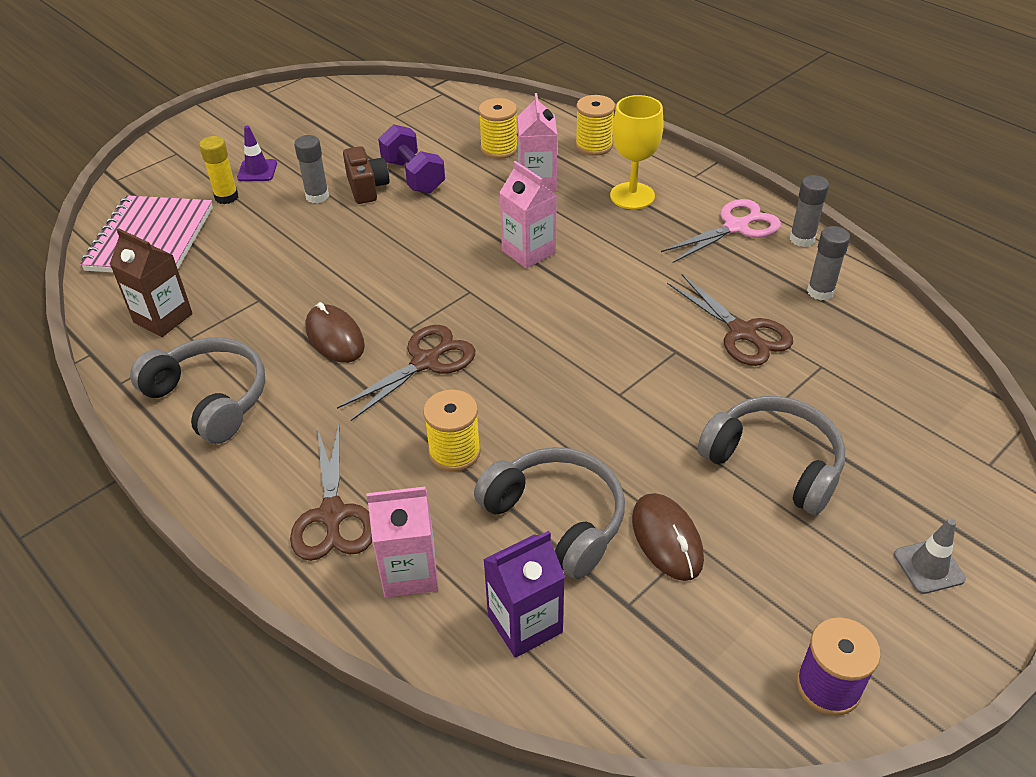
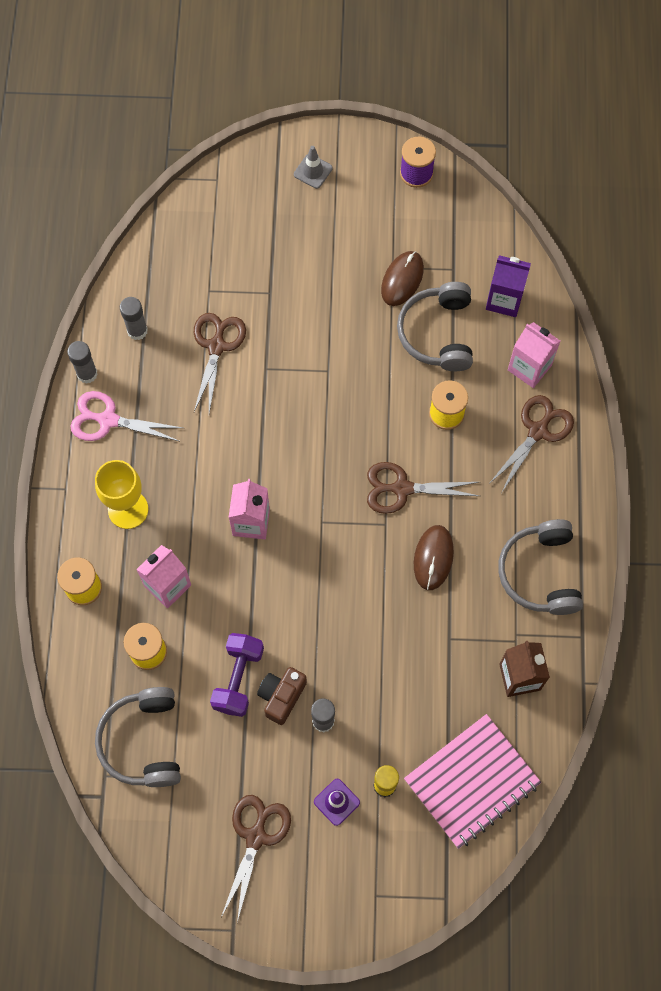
camera: 135 degrees left, 25 degrees up
(300, 127) = (256, 837): none -> brown scissors
(774, 463) = (307, 267): grey headphones -> grey headphones (143, 741)

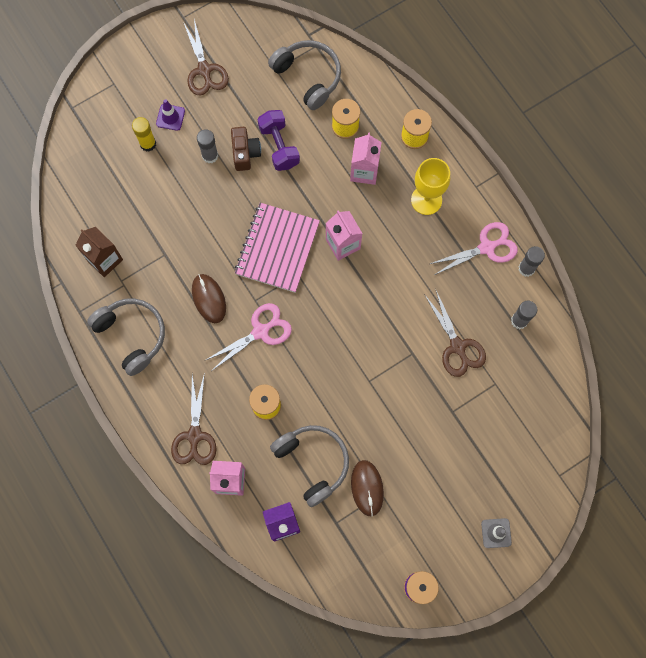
camera: 145 degrees right, 5 degrees up
(402, 488) = (260, 331): brown scissors -> pink scissors
(472, 782) = (96, 179): pink notebook -> pink notebook (277, 248)

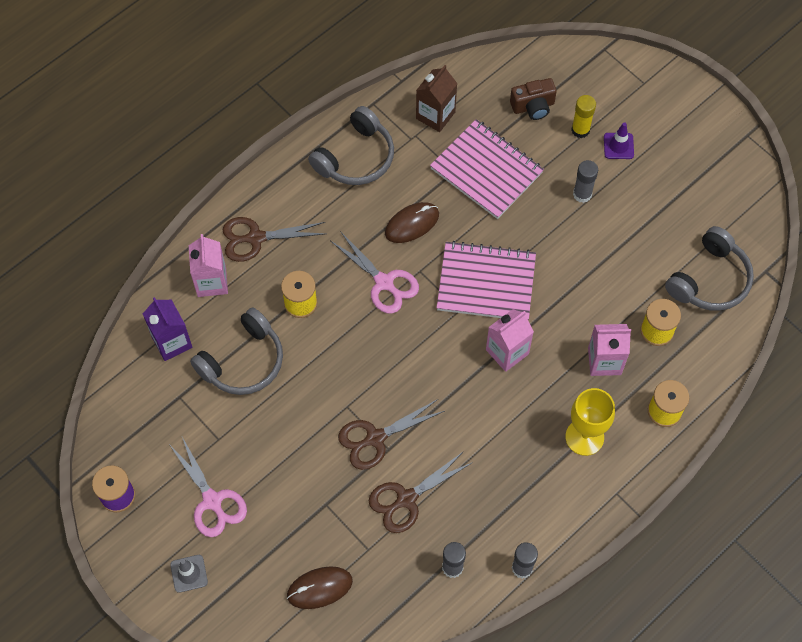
camera: 80 degrees right, 10 degrees down
(170, 227) = (486, 171): none -> pink notebook
(204, 70) = (687, 169): brown scissors -> brown scissors (375, 438)
(245, 153) = (594, 229): brown camera -> brown camera (533, 106)
(279, 146) = (612, 263): purple dumbbell -> none
(367, 488) = (222, 423): brown mouse -> brown mouse (319, 588)
(486, 247) = (539, 516): pink scissors -> pink scissors (212, 501)

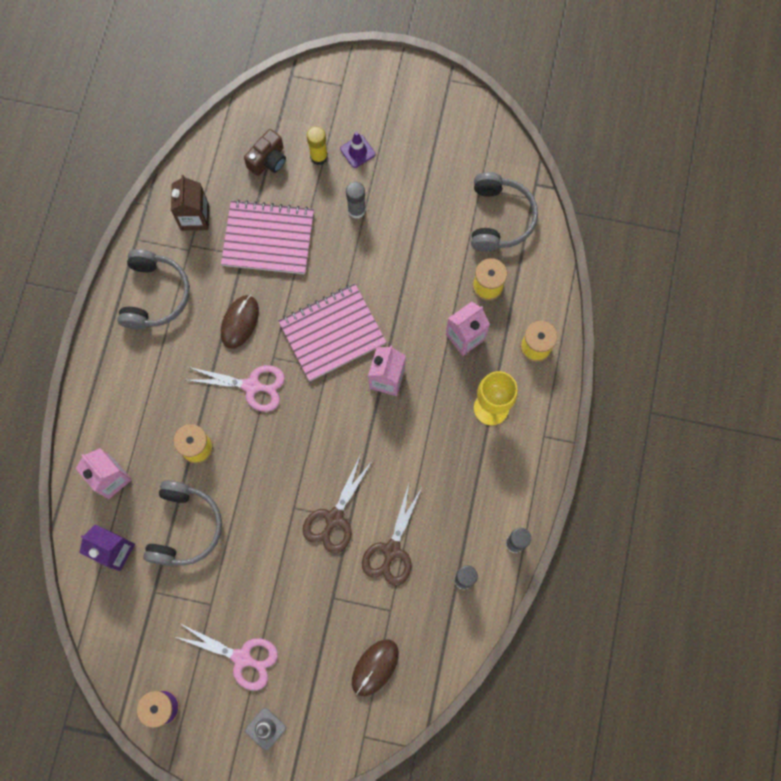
camera: 35 degrees left, 10 degrees up
(256, 238) = (121, 417): brown scissors -> none

